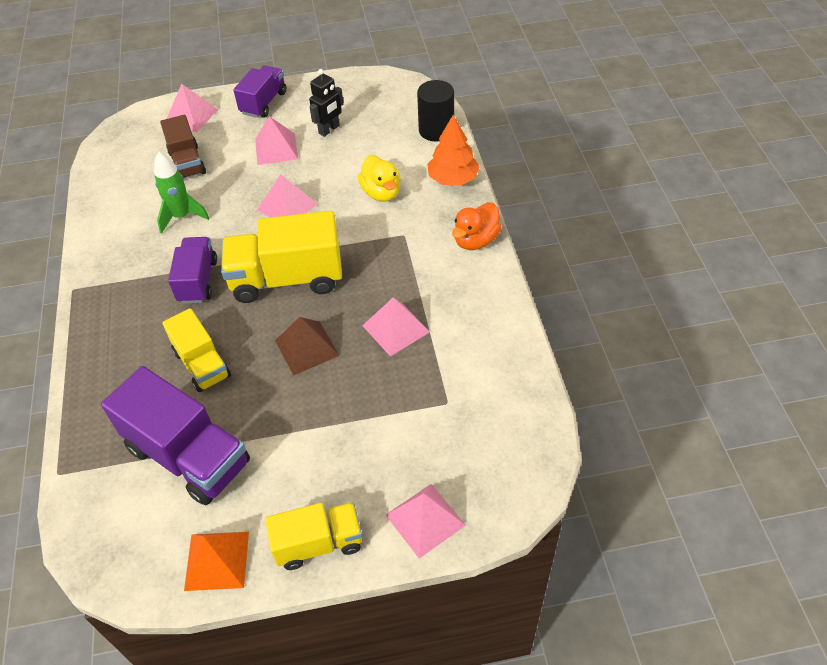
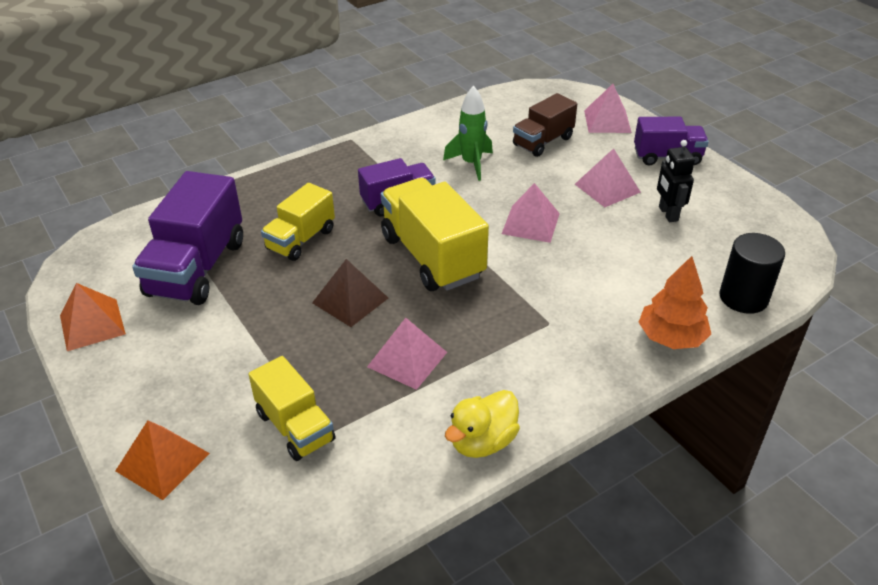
camera: 65 degrees right, 10 degrees down
(318, 543) = (120, 386): yellow truck -> yellow truck (295, 427)
(329, 130) = (668, 214): black robot -> black robot turned 60 degrees clockwise
(381, 193) = (601, 284): yellow duck -> yellow duck (482, 442)
(425, 520) = (162, 462): pink pyramid -> orange pyramid
(475, 240) = (582, 389): orange duck -> none

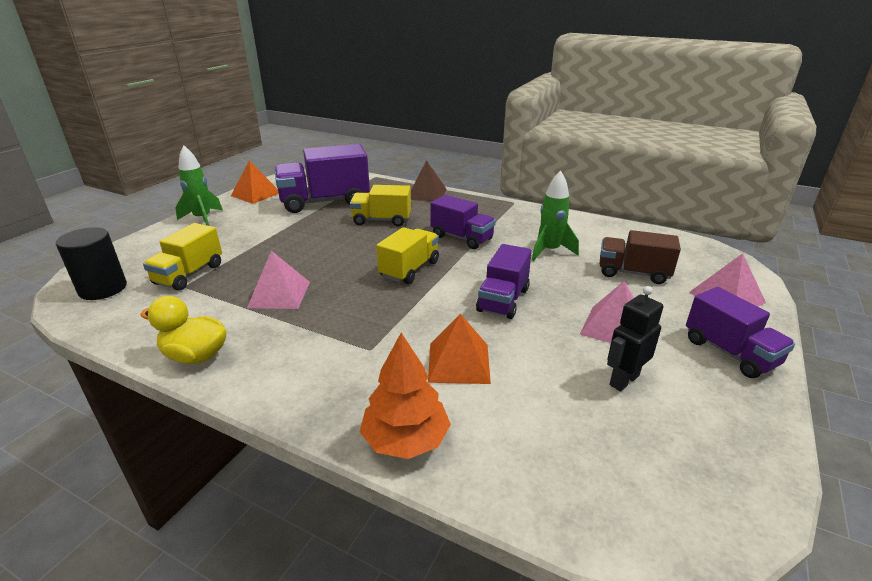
camera: 60 degrees right, 10 degrees down
(127, 393) = (203, 219): none -> green rocket
(162, 462) = (147, 245): orange pyramid -> orange pyramid (458, 362)
(350, 300) = (331, 254): brown pyramid -> brown pyramid (426, 194)
(432, 256) = (409, 269): yellow truck -> yellow truck, size x0.61
(530, 223) = (503, 300): pink pyramid -> purple truck
(743, 297) = (533, 490): black cylinder -> black cylinder (103, 289)

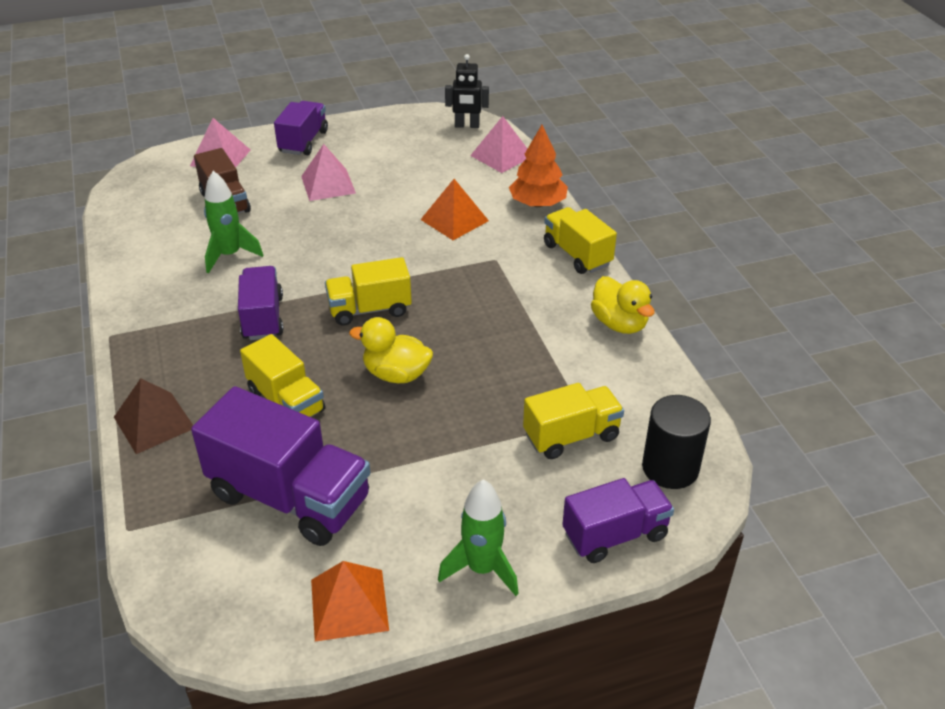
camera: 135 degrees left, 10 degrees up
(279, 294) = (508, 350): pink pyramid -> pink pyramid (501, 156)
(293, 400) = (577, 255): none -> yellow truck
(340, 252) = (396, 374): none -> yellow duck
(503, 300) = (353, 239): purple truck -> purple truck (615, 534)
(623, 380) = (385, 164): black robot -> black robot (467, 125)

